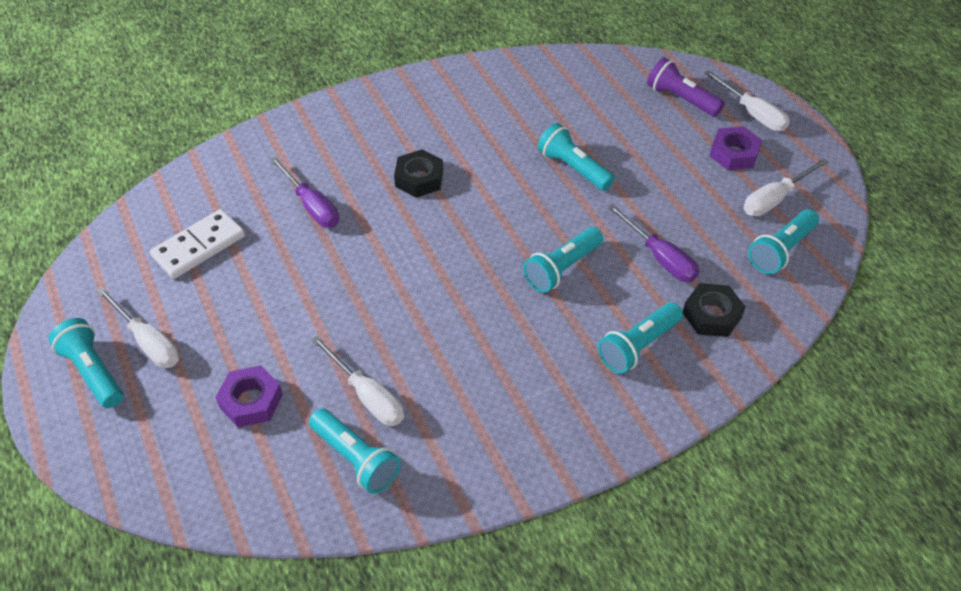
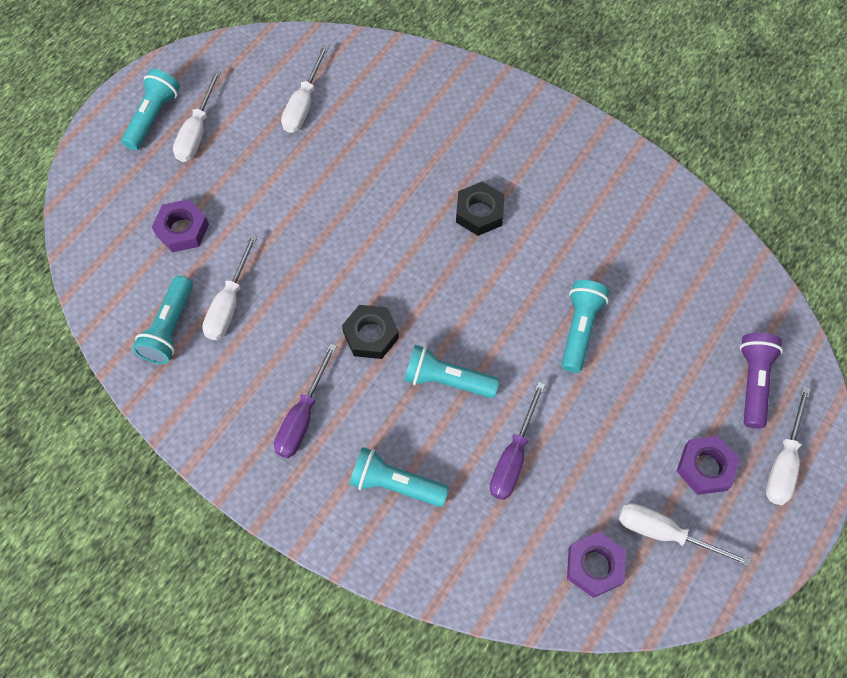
camera: 60 degrees right, 15 degrees up
(199, 246) = (303, 104): white domino -> white screwdriver
(311, 206) = (394, 153): purple screwdriver -> purple screwdriver (302, 417)
(712, 315) = (470, 533): black nut -> black nut (371, 335)
(781, 250) = (594, 566): turquoise flashlight -> purple nut

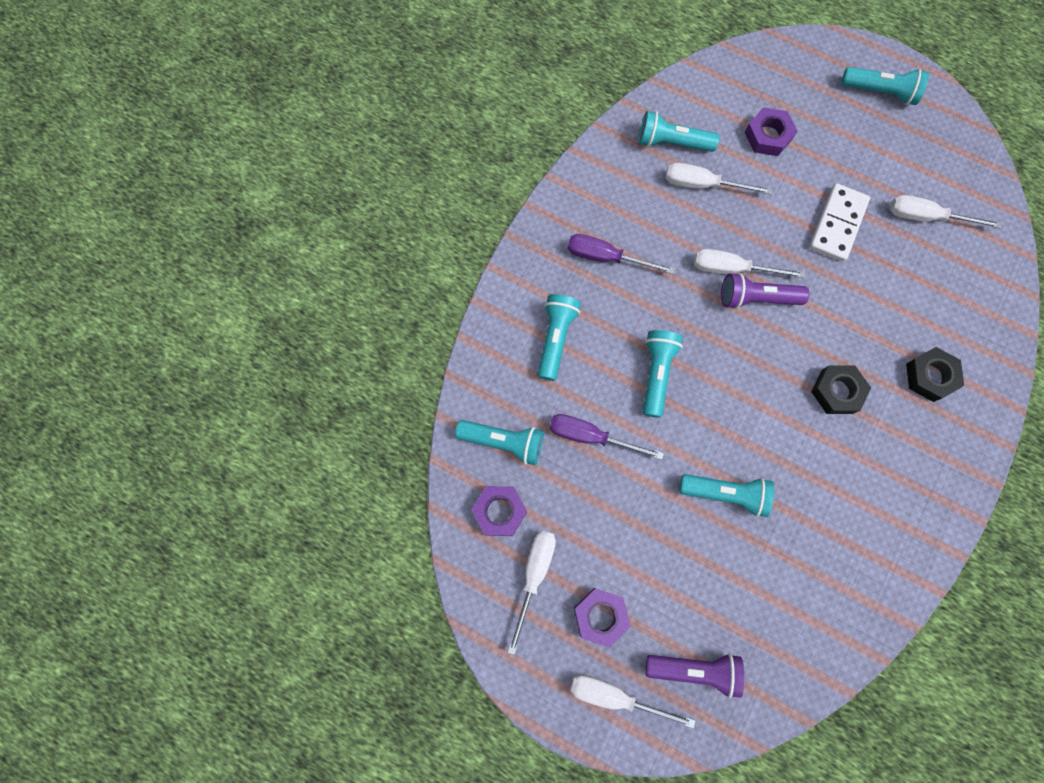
camera: 85 degrees right, 10 degrees up
(197, 132) = (872, 130): white screwdriver -> white screwdriver (731, 269)
(299, 182) = (837, 224): none -> white domino
(371, 270) = (756, 298): none -> purple flashlight
(371, 335) = (690, 304): black nut -> black nut (930, 376)
(515, 555) = (503, 442): none -> turquoise flashlight

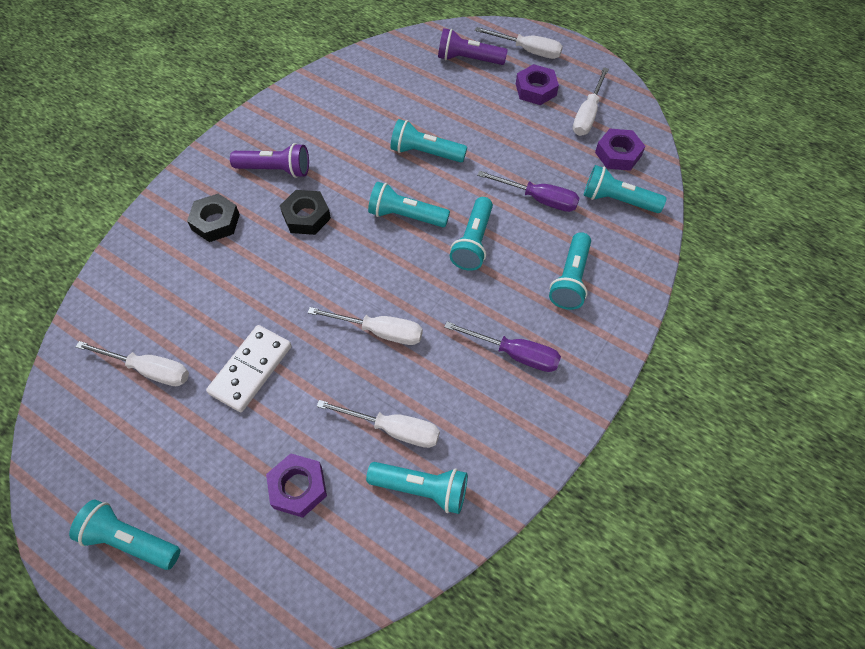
camera: 175 degrees left, 15 degrees down
(732, 401) = (406, 216): none -> turquoise flashlight
(756, 298) = (361, 301): purple flashlight -> purple flashlight (275, 169)

